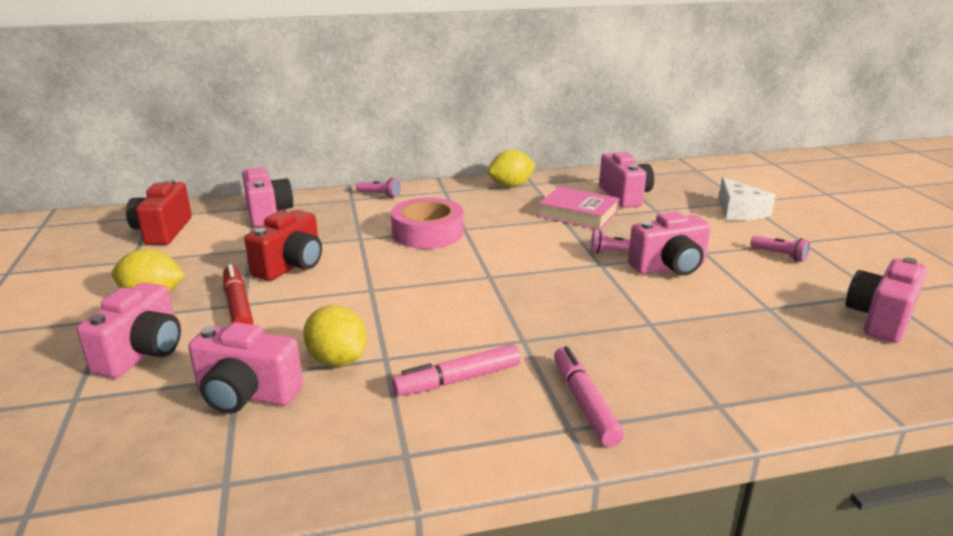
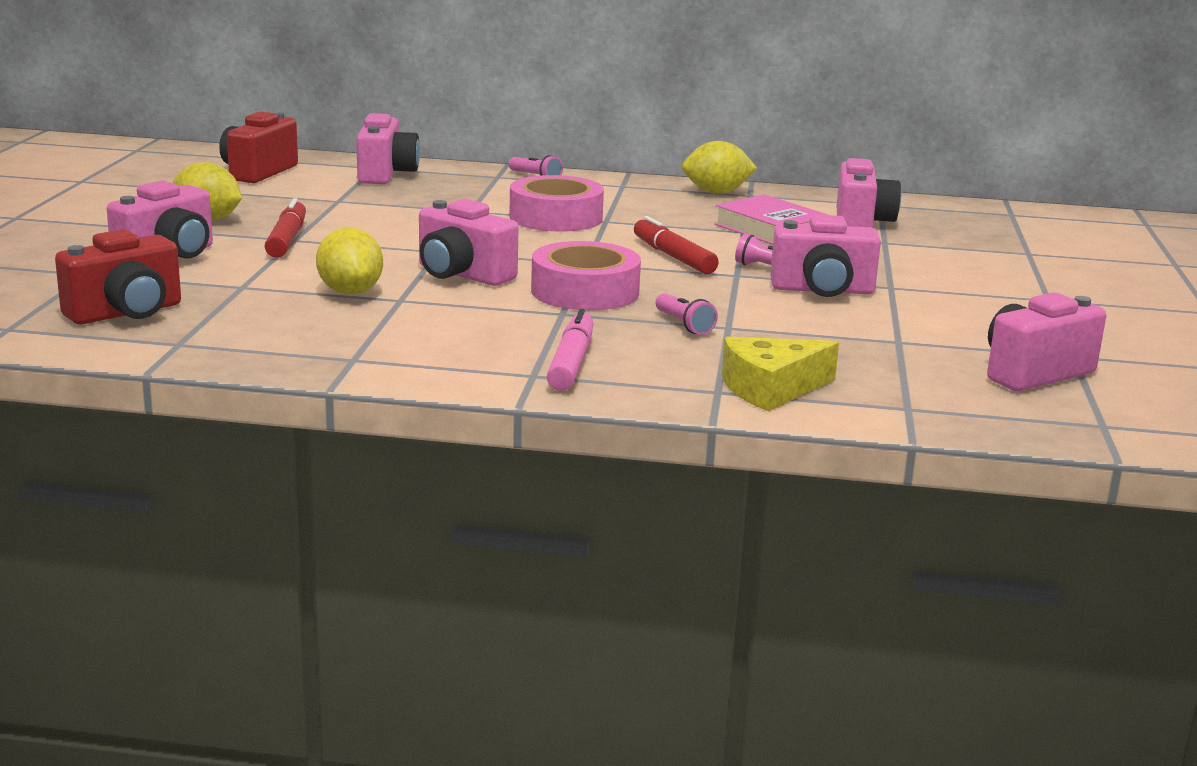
camera: 20 degrees right, 5 degrees down
(246, 395) = (242, 298): pink camera -> pink camera (462, 275)
(291, 266) = (370, 220): red camera -> red camera (126, 313)
(458, 380) = (458, 325): pink marker -> none
(517, 310) = (585, 292): none -> pink tape
(543, 256) = (673, 257): none -> red marker
(739, 211) = (1005, 260): white cheese -> none
(750, 390) = (771, 388): none -> yellow cheese
(780, 255) = (992, 305): pink flashlight -> pink flashlight (684, 325)

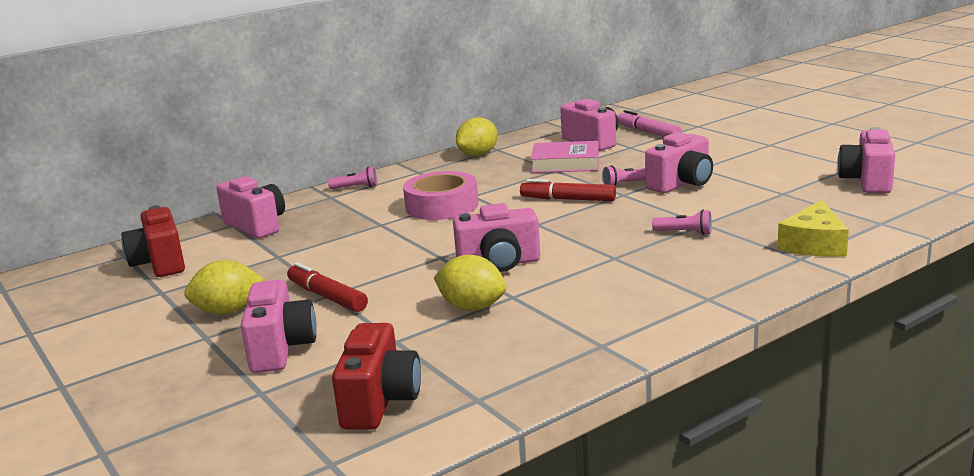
camera: 40 degrees left, 0 degrees up
(571, 363) = (703, 281): pink marker -> pink marker (648, 132)
(585, 292) = (588, 240): pink tape -> none

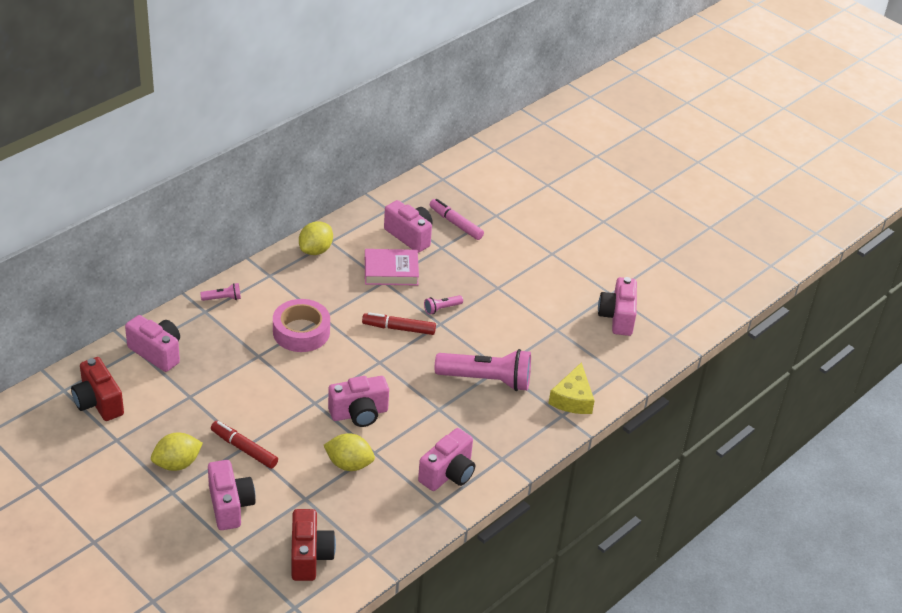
camera: 15 degrees left, 20 degrees up
(681, 184) = (484, 311): pink camera -> pink camera (448, 473)
(684, 233) = (486, 380): pink flashlight -> pink flashlight, size x2.33

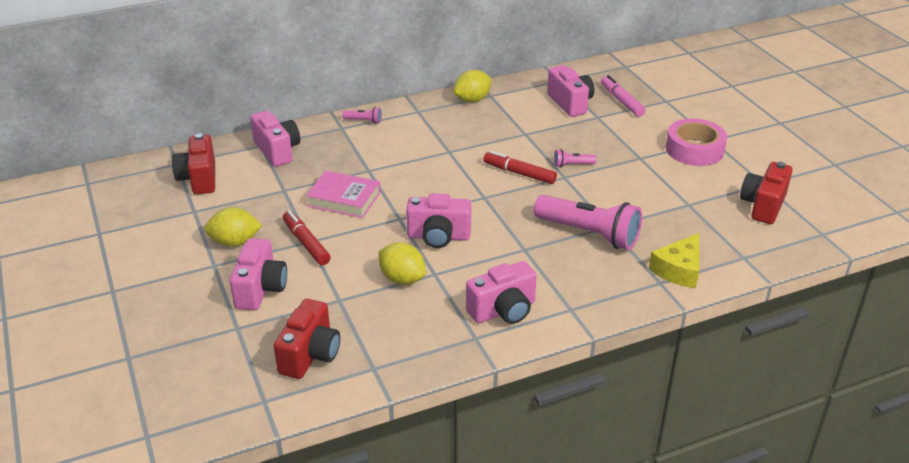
camera: 25 degrees right, 5 degrees down
(301, 332) = (421, 159): pink tape -> pink tape (694, 150)
(391, 271) = (536, 127): pink book -> pink book (344, 199)
(617, 317) = (763, 206): pink camera -> red camera

